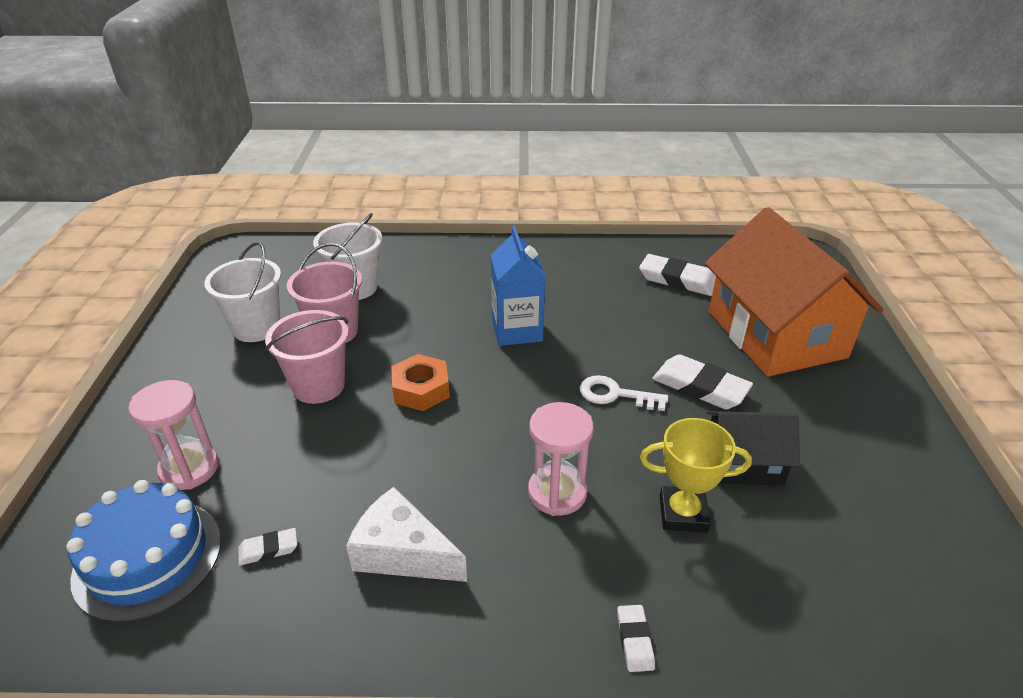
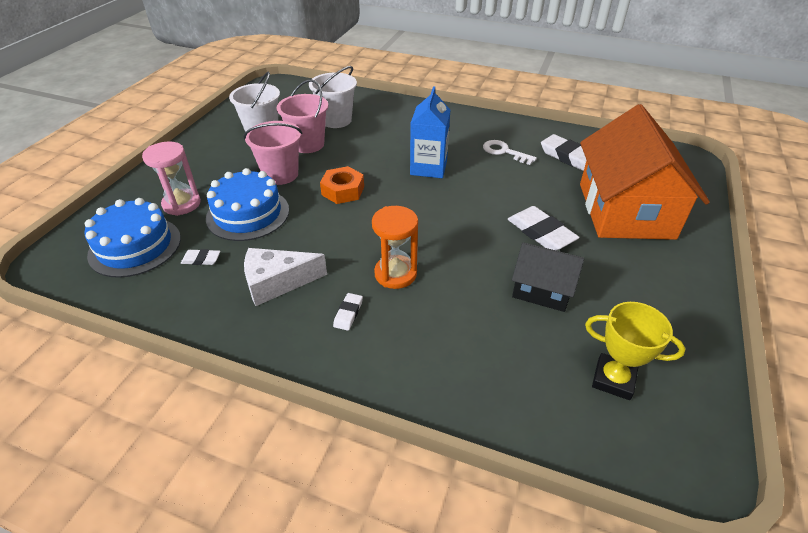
camera: 20 degrees right, 5 degrees up
(302, 458) = (248, 214): none -> blue cake
(402, 552) = (277, 282): white cheese -> white cheese turned 60 degrees counterclockwise
(557, 492) = (395, 274): pink hourglass -> orange hourglass
(615, 394) = (474, 223): white key -> white key (504, 152)
(634, 640) = (393, 375): white eraser -> white eraser (348, 313)
(683, 513) = (475, 309): yellow trophy -> yellow trophy (613, 379)

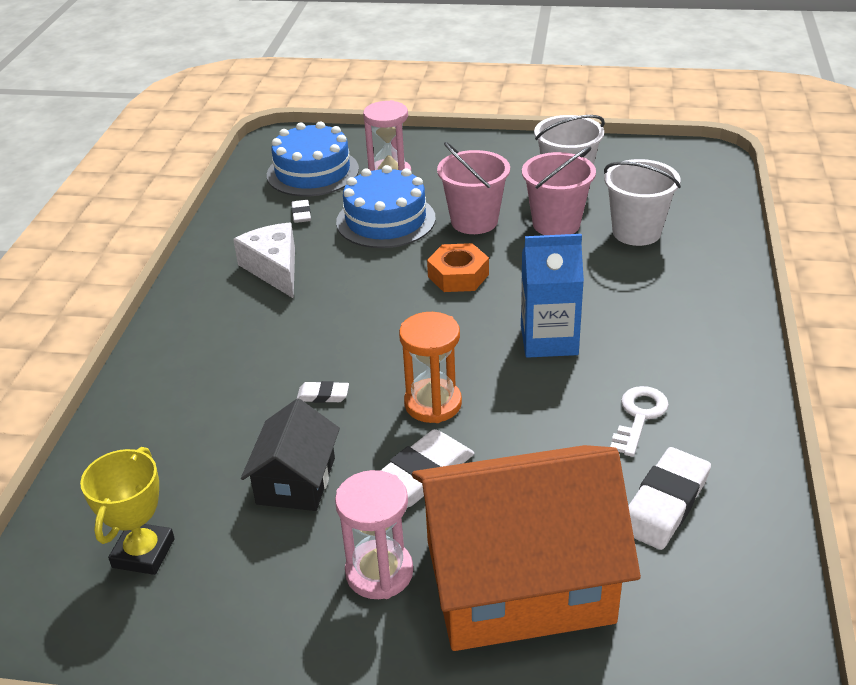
camera: 80 degrees right, 5 degrees down
(348, 313) = (234, 326): white eraser -> white eraser (323, 395)
(395, 274) = (303, 348): orange hourglass -> orange hourglass (433, 404)
(623, 260) = (379, 572): none -> pink hourglass

